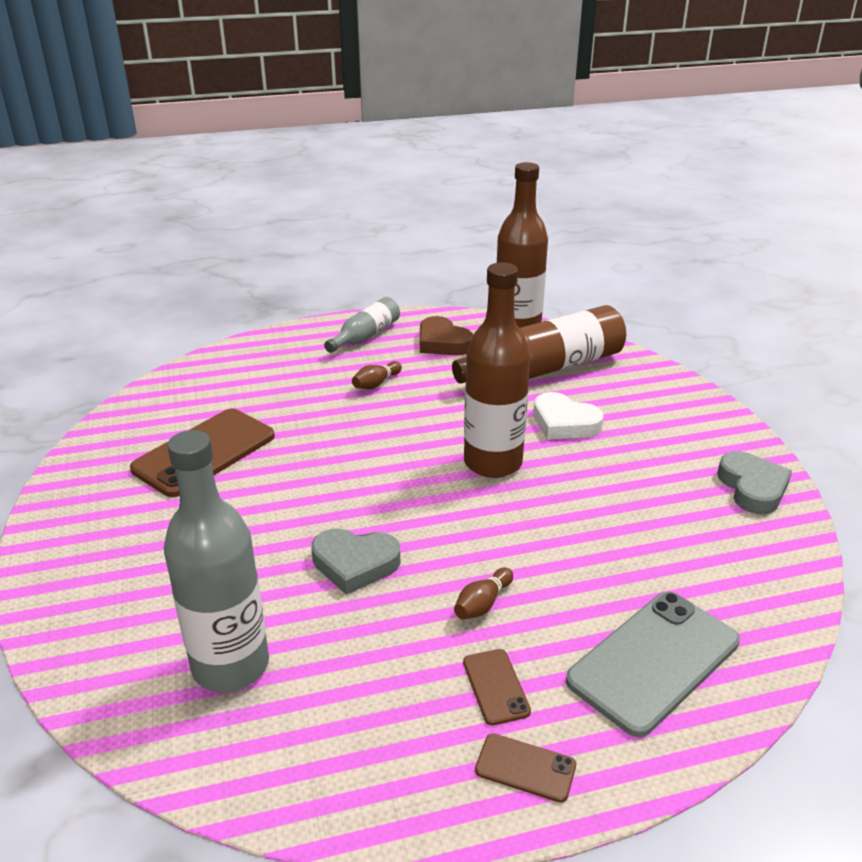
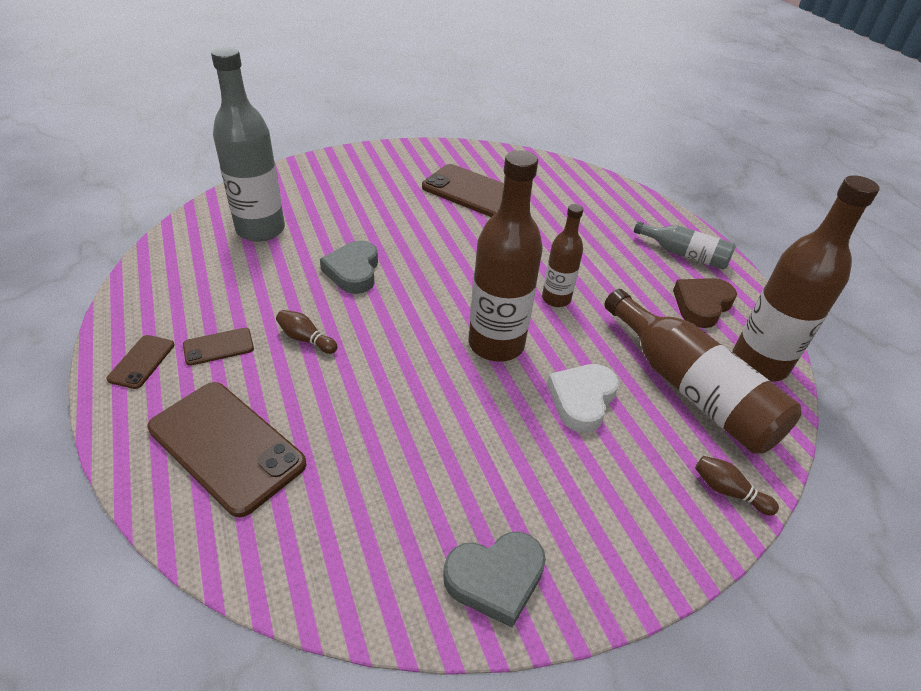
camera: 80 degrees right, 10 degrees up
(376, 384) = (602, 266): brown bowling pin -> brown bowling pin (728, 491)
(425, 418) = (556, 299): none -> brown bottle
(653, 661) = (227, 446): grey phone -> brown phone

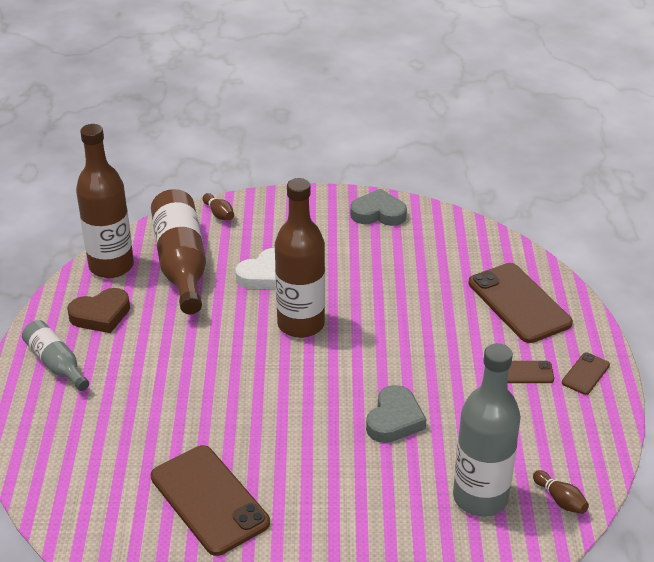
camera: 155 degrees left, 5 degrees down
(306, 339) = (453, 363): brown bowling pin -> brown bowling pin (560, 500)
(556, 299) = (222, 349): brown bottle -> none

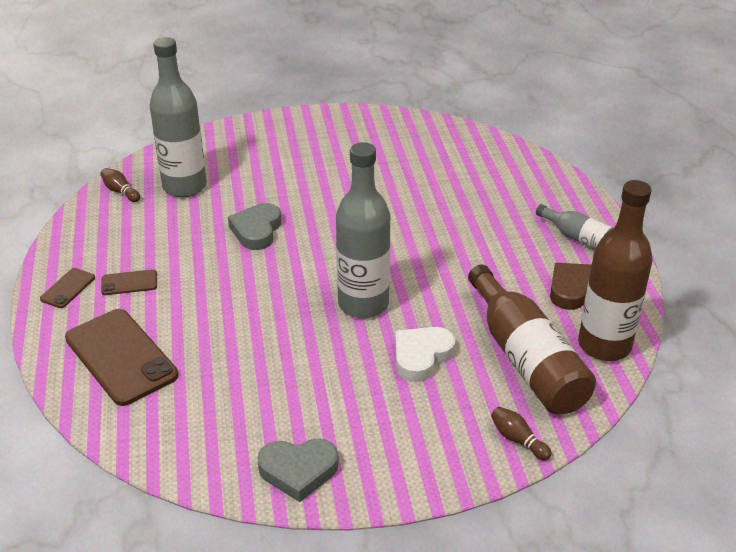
camera: 170 degrees right, 0 degrees up
(209, 500) = (395, 165): brown phone -> none
(301, 324) = (363, 304): brown bottle -> grey bottle

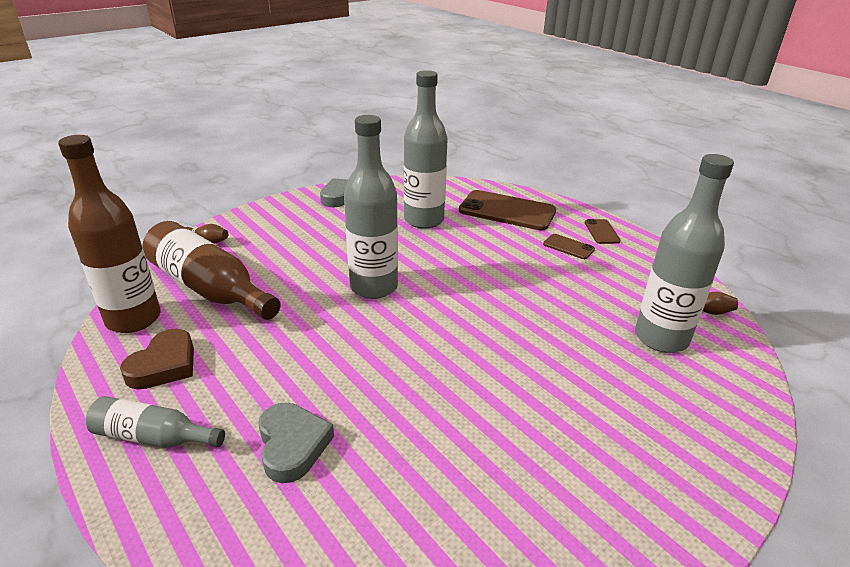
camera: 150 degrees right, 5 degrees down
(129, 283) = (568, 247): brown phone -> brown phone turned 75 degrees clockwise
(233, 378) = (424, 220): none -> grey bottle
(256, 230) = (532, 317): grey heart -> grey heart (292, 445)
(421, 356) = (300, 266): white heart -> none

